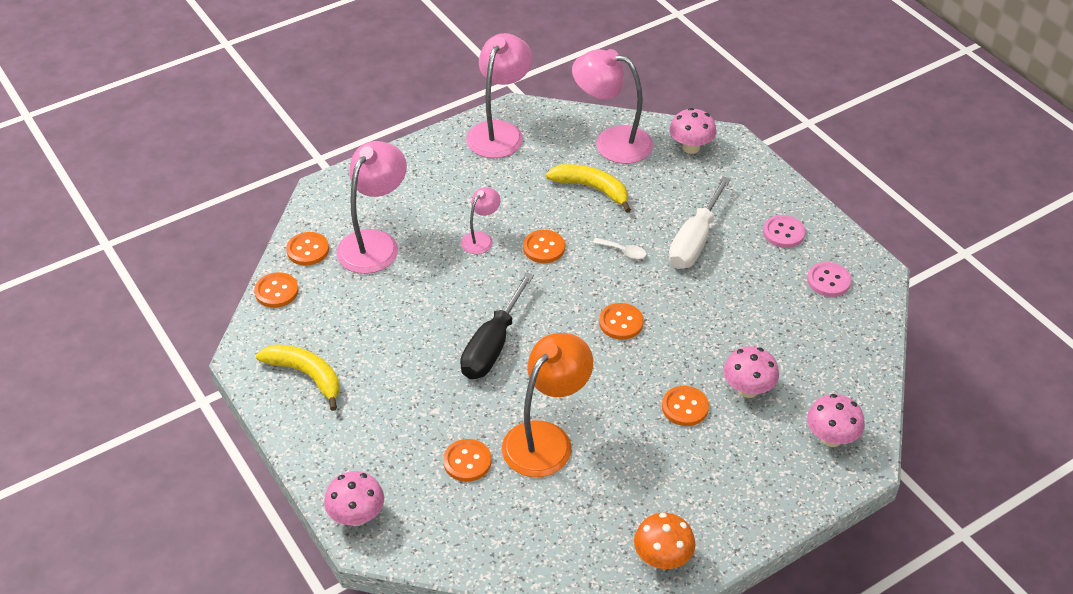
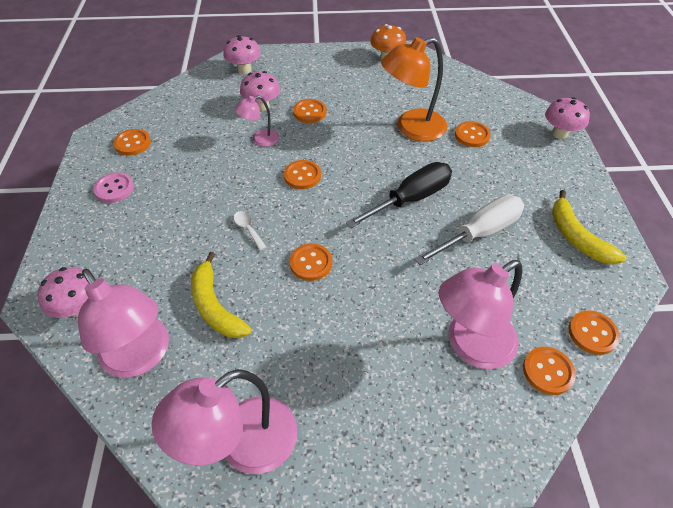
camera: 150 degrees left, 5 degrees up
(481, 239) = (361, 300): pink lamp -> pink lamp (260, 140)
(695, 241) = (185, 212): white screwdriver -> white screwdriver (479, 233)
(828, 281) = (132, 143): pink button -> orange button

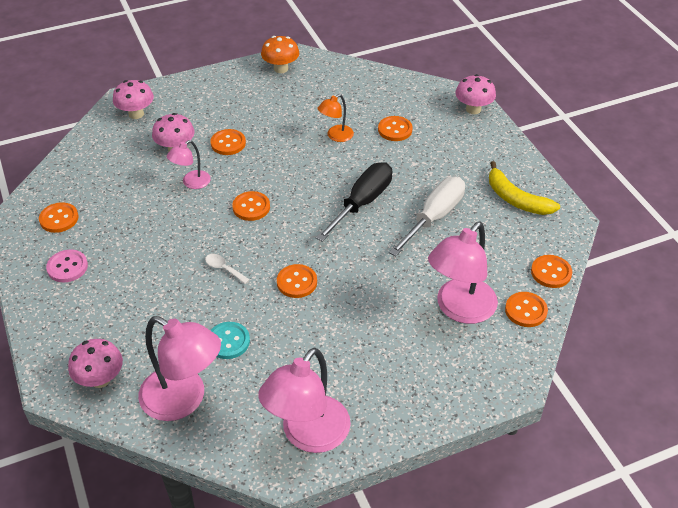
camera: 20 degrees left, 5 degrees down
(215, 306) = (228, 341): yellow banana -> turquoise button
(411, 128) = (336, 136): orange lamp -> orange lamp, size x0.52

